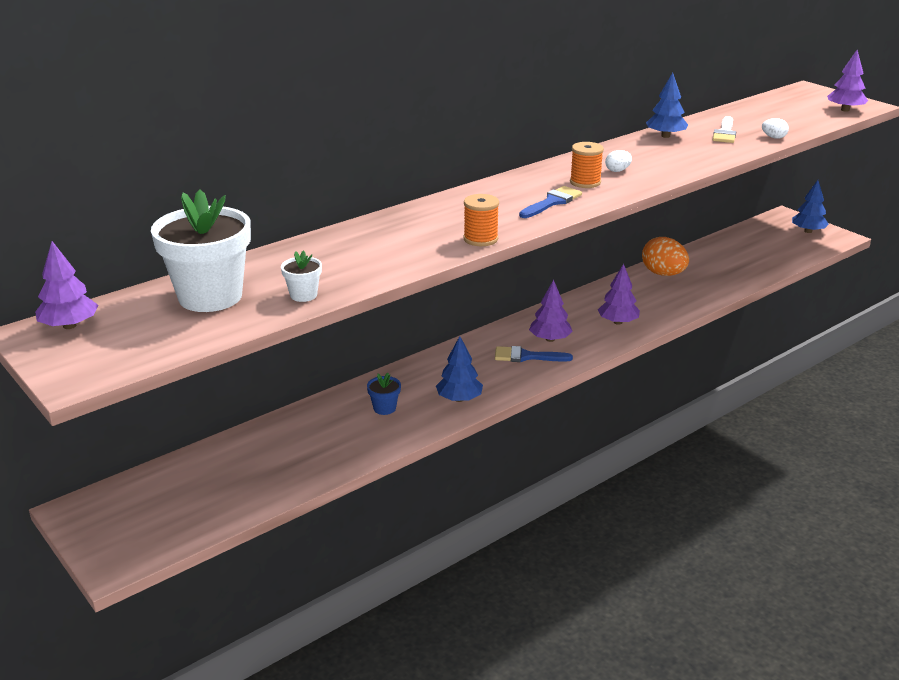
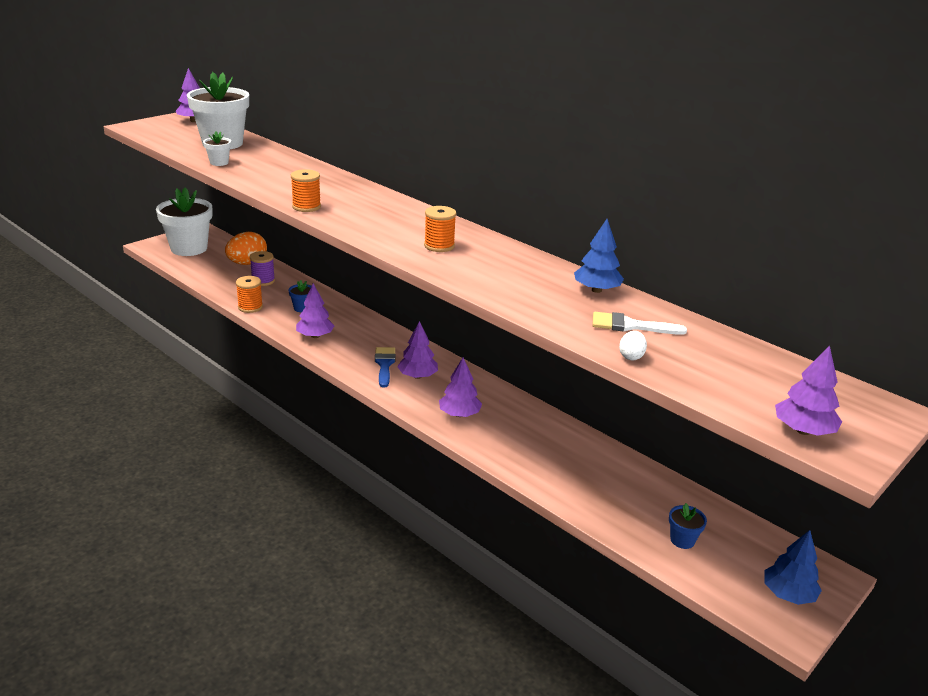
camera: 80 degrees right, 0 degrees up
(146, 518) = (189, 248): none -> white flower pot
(294, 440) = (263, 281): none -> purple spool
(374, 448) = (250, 307): none -> orange spool
(459, 399) = (315, 336): blue tree -> purple tree
(552, 202) = (387, 232): blue brush -> none
(617, 170) = (476, 261): white egg -> none
(663, 274) = (582, 449): orange egg -> orange egg (247, 263)
(766, 253) = (682, 540): none -> blue flower pot

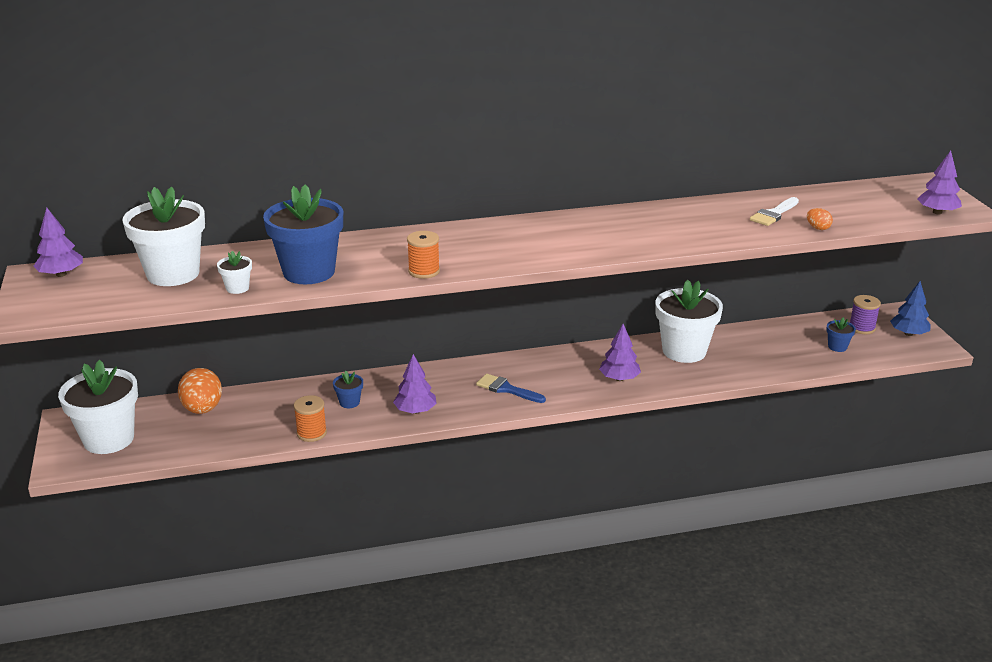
camera: 55 degrees left, 0 degrees up
(263, 281) = (259, 410): purple spool -> purple spool (862, 328)
(265, 175) = (309, 272): none -> blue flower pot
(417, 376) = (542, 379): purple tree -> none
(439, 246) = (576, 238): orange spool -> none
(549, 438) = (684, 351): none -> white flower pot
(596, 290) = (709, 207): blue tree -> none
(631, 356) = (818, 228): white egg -> orange egg

